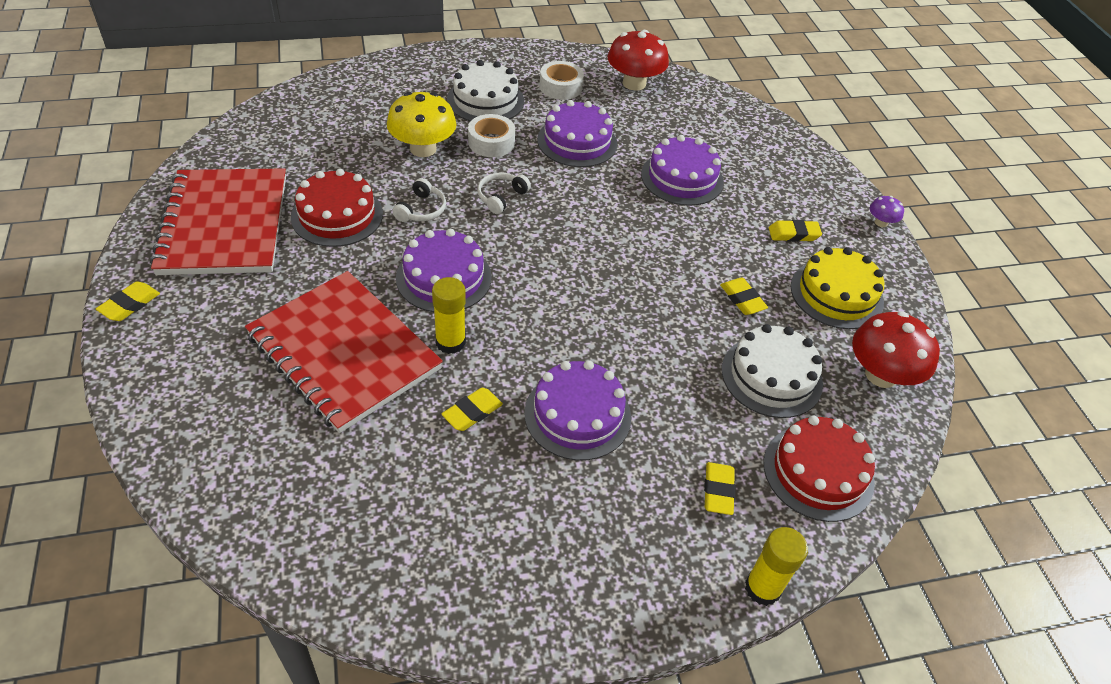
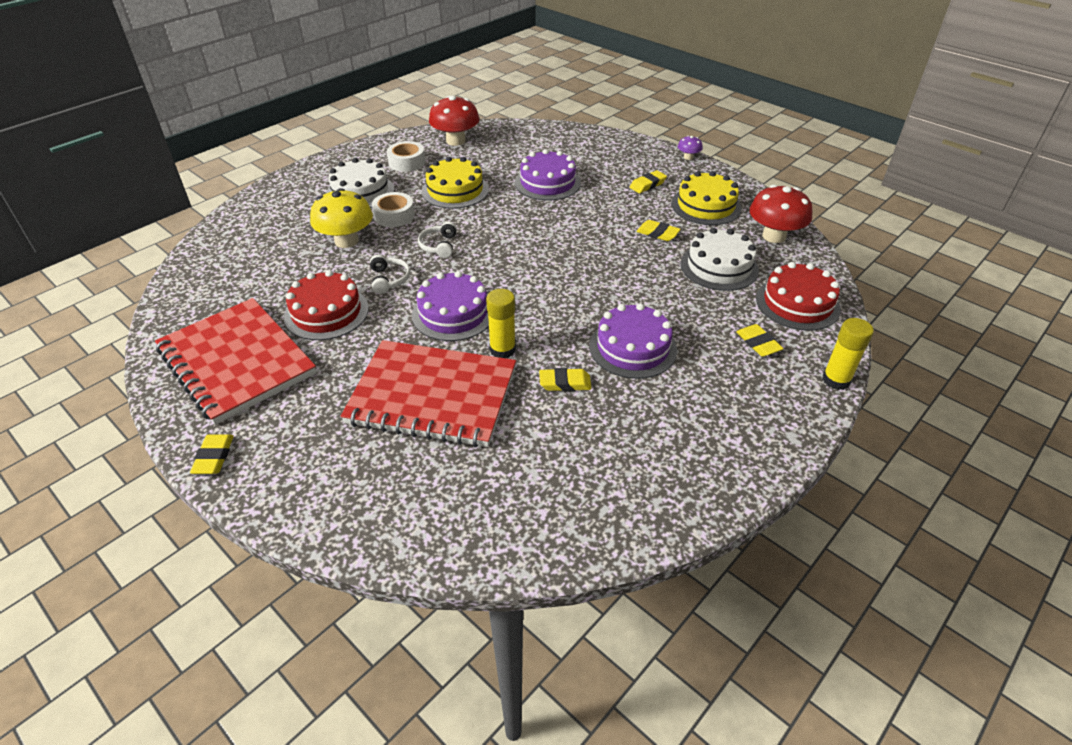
camera: 30 degrees left, 5 degrees down
(472, 412) = (565, 383): yellow eraser -> yellow eraser turned 75 degrees clockwise
(577, 141) = (455, 190): purple cake -> yellow cake

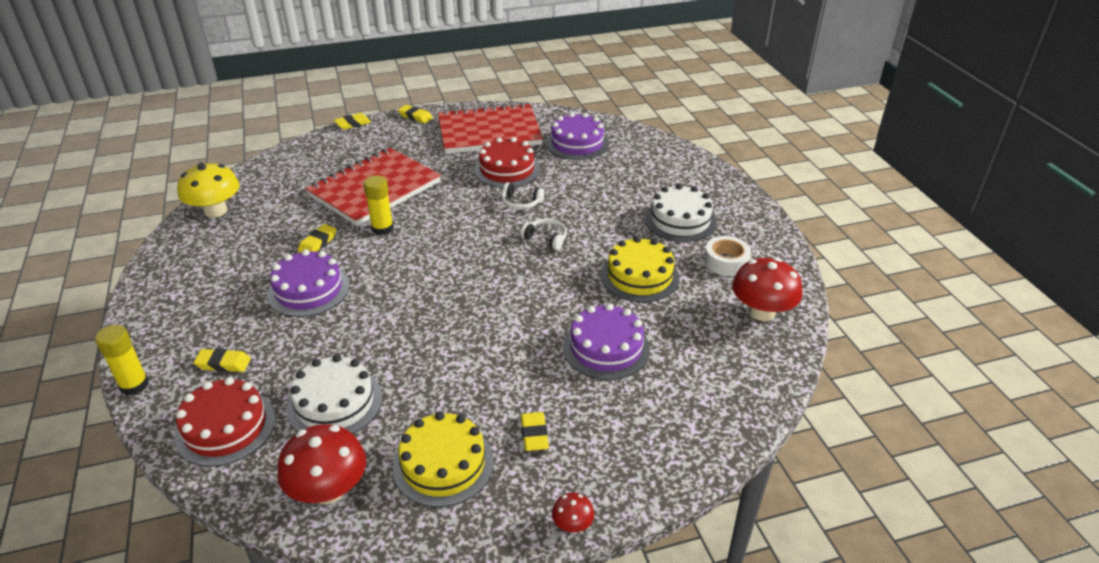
camera: 120 degrees right, 5 degrees down
(346, 241) = (597, 196): yellow mushroom -> yellow mushroom (215, 211)
(394, 216) = (618, 228): white tape -> none
(453, 313) = (447, 220): purple cake -> purple cake (577, 143)
(657, 233) = (432, 387): yellow eraser -> yellow eraser (353, 124)
(688, 157) = (572, 524): purple mushroom -> red mushroom

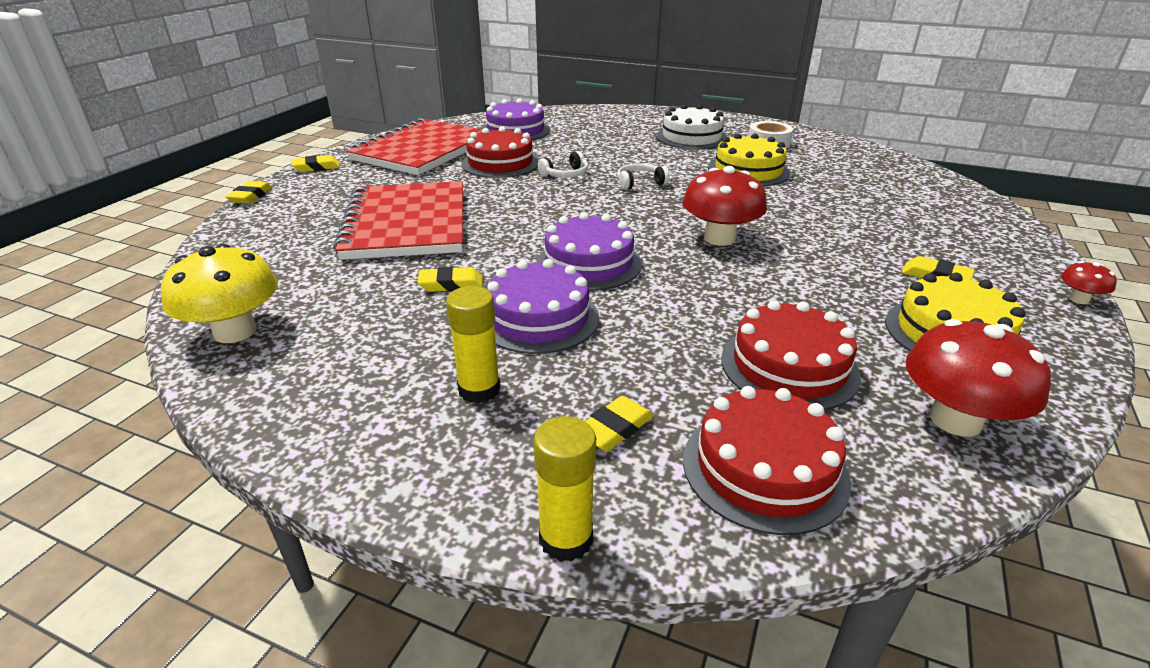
camera: 50 degrees left, 5 degrees down
(318, 243) = (451, 284): yellow eraser -> yellow eraser turned 75 degrees counterclockwise
(335, 403) = (789, 367): white cake -> red cake
(382, 228) = (491, 242): yellow glue stick -> yellow glue stick (479, 389)
(606, 348) = (834, 211): purple cake -> purple cake (589, 263)
(761, 312) = (845, 153): red mushroom -> red mushroom (719, 238)

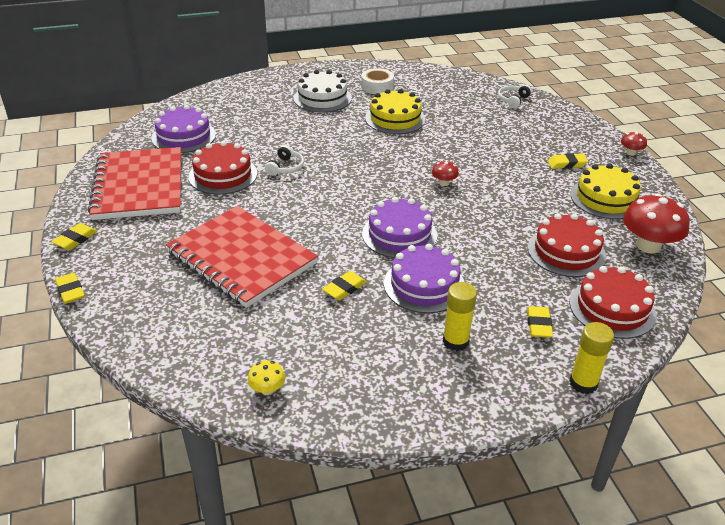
camera: 40 degrees left, 5 degrees up
(235, 331) = (267, 389): yellow mushroom -> yellow mushroom, size x0.48
(640, 183) = (344, 156): white headphones -> white headphones (513, 100)
(719, 238) = (444, 183): red mushroom -> red mushroom, size x0.48

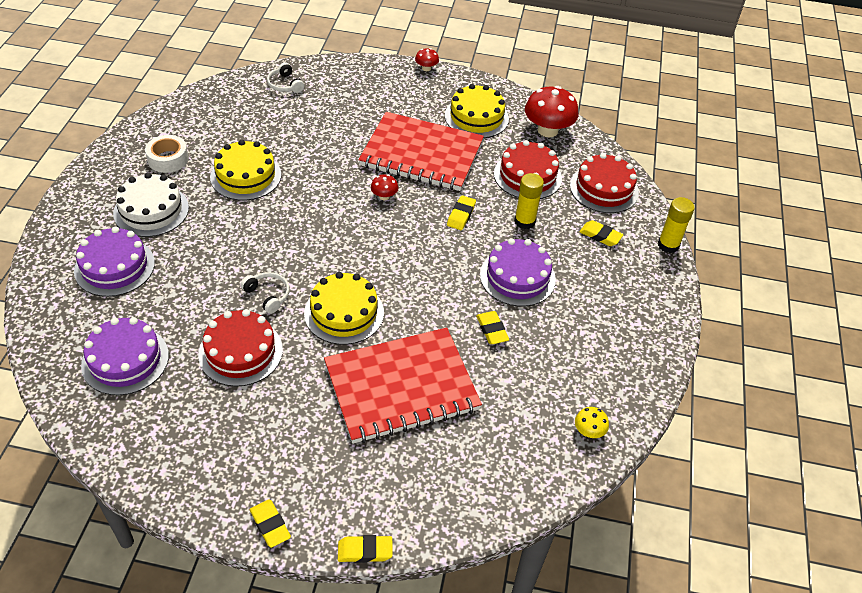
camera: 65 degrees left, 10 degrees up
(139, 186) = (203, 435): red notebook -> red notebook (421, 154)
(297, 205) = (344, 313): none -> yellow cake
(399, 234) = (440, 261): purple cake -> purple cake (114, 267)
(455, 341) = (593, 290): yellow glue stick -> yellow glue stick (524, 221)
(567, 164) = (414, 110): yellow eraser -> yellow eraser (461, 215)

